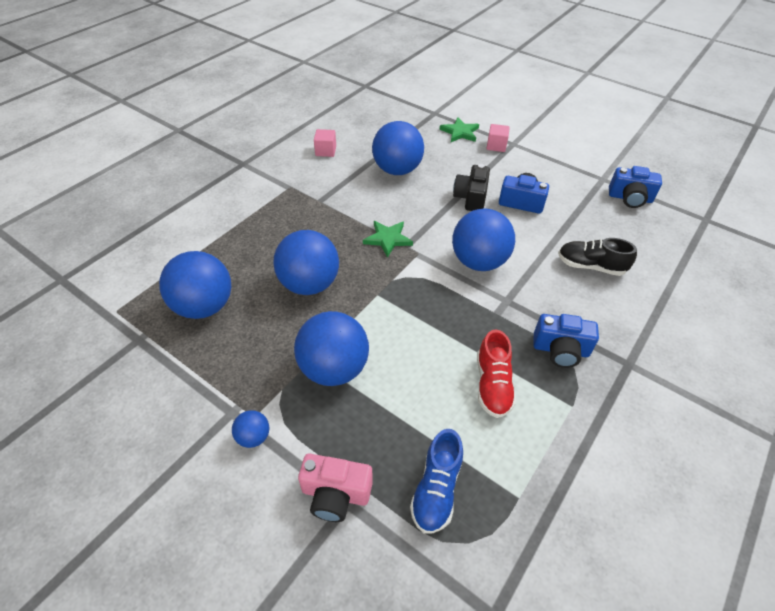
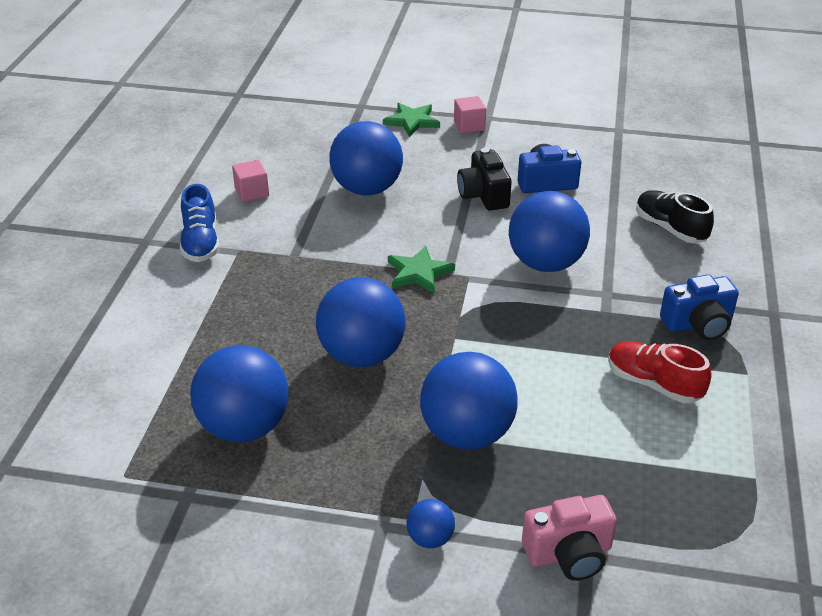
camera: 25 degrees left, 10 degrees down
(436, 489) = (670, 505): blue shoe -> blue shoe (201, 243)
(492, 385) = (653, 384): red shoe -> red shoe turned 150 degrees clockwise
(590, 266) = (670, 228): black shoe -> black shoe turned 60 degrees clockwise
(630, 198) = (662, 143): blue camera -> none

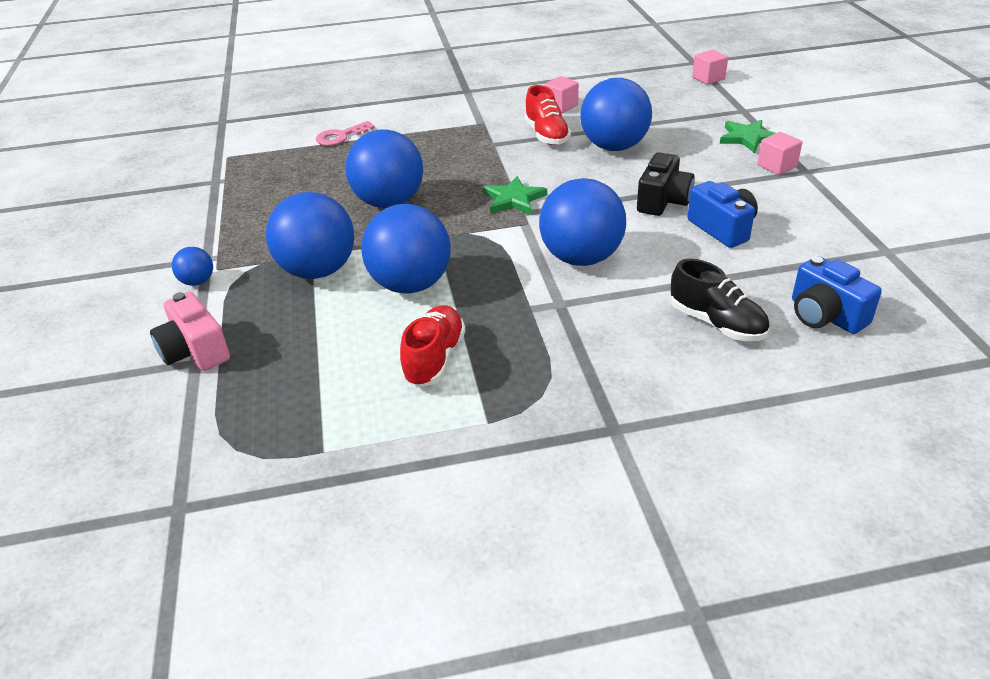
camera: 70 degrees right, 0 degrees up
(166, 362) = (340, 136): none -> pink key
(201, 243) = (480, 108): blue shoe -> none
(244, 427) = (287, 181): blue ball -> blue ball (411, 284)
(281, 99) = (708, 78): none -> pink cube
(306, 218) = (546, 135): none -> red shoe
(483, 195) = (663, 201): black camera -> black camera turned 150 degrees clockwise
(670, 228) = (716, 323): black shoe -> black shoe turned 105 degrees clockwise
(698, 324) = (552, 373): blue camera -> blue camera (825, 315)

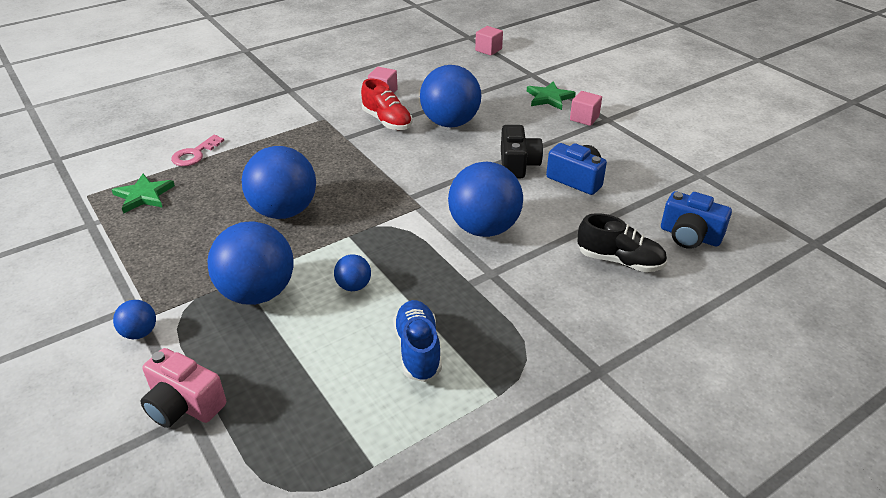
camera: 25 degrees left, 0 degrees up
(411, 284) = (354, 286): blue ball -> blue ball, size x0.46
(434, 359) = (418, 350): red shoe -> blue shoe
(513, 199) = (395, 186): green star -> green star (144, 196)

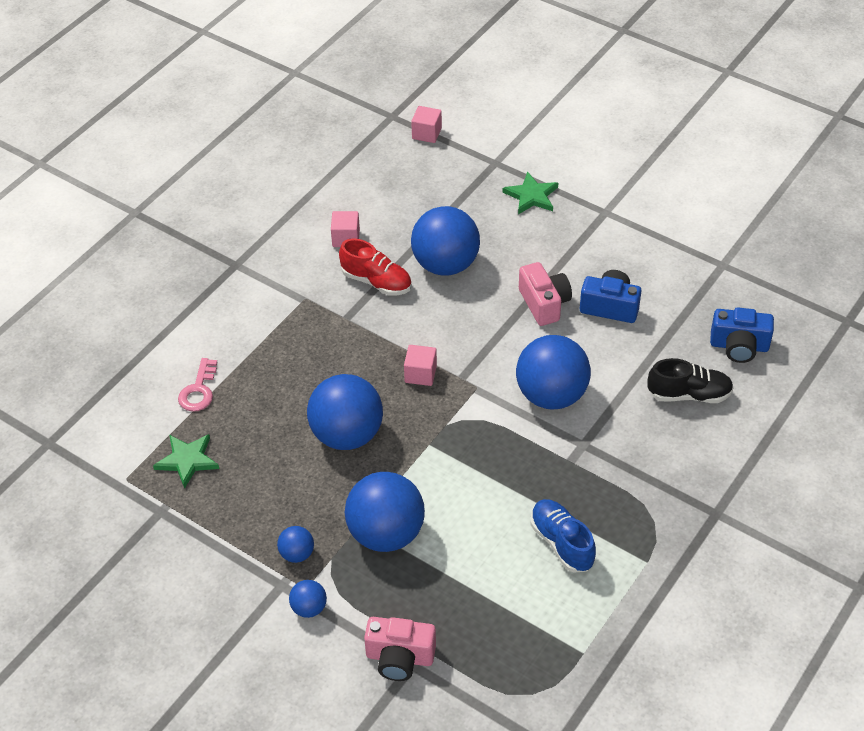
camera: 20 degrees left, 10 degrees up
(354, 286) = (468, 498): blue ball -> blue ball (297, 554)
(518, 164) = (544, 303): black camera -> pink camera
(584, 118) = (581, 217): pink cube -> pink cube (420, 374)

